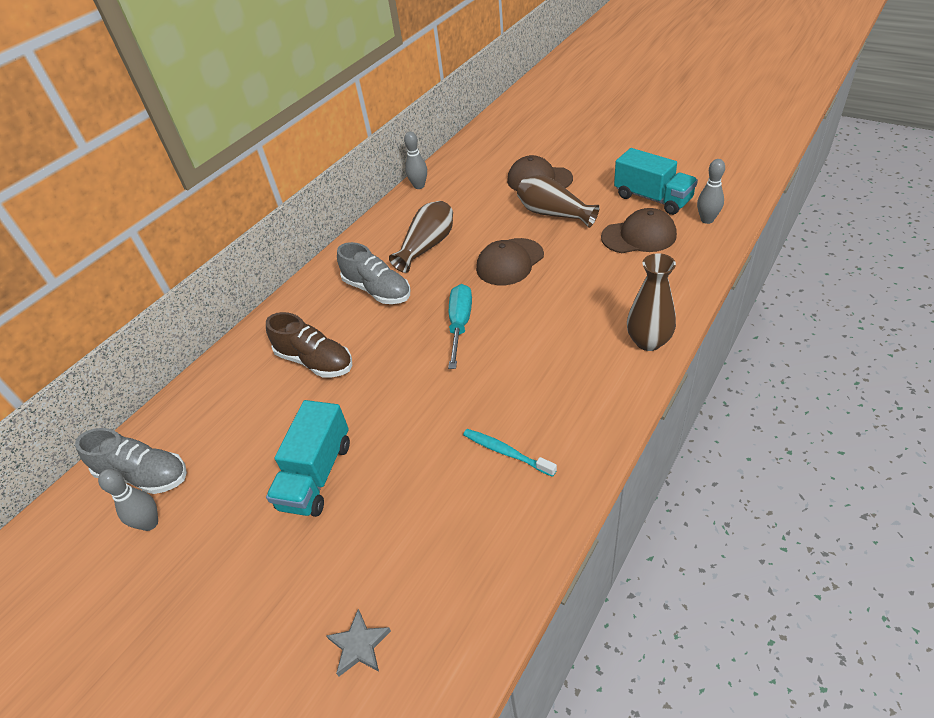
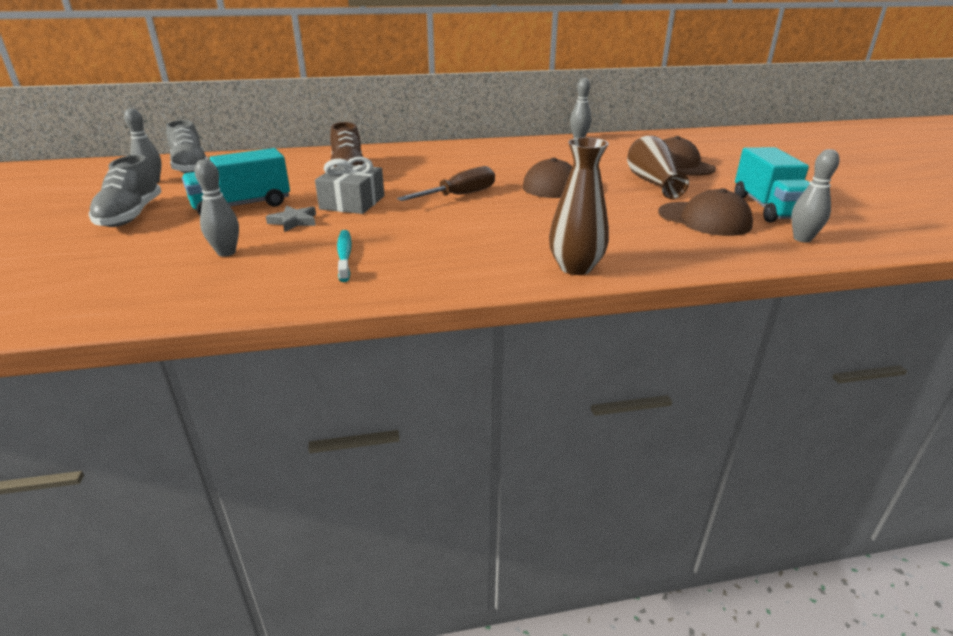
camera: 40 degrees right, 15 degrees down
(359, 645) = (90, 271): grey star -> grey star (294, 221)
(377, 290) = (447, 163): grey shoe -> grey shoe (131, 215)
(398, 396) = (352, 202): none -> grey gift
(420, 527) = (226, 252): none -> grey bowling pin
(427, 246) = (521, 160): brown vase -> none
(460, 324) = (460, 195): turquoise screwdriver -> brown screwdriver

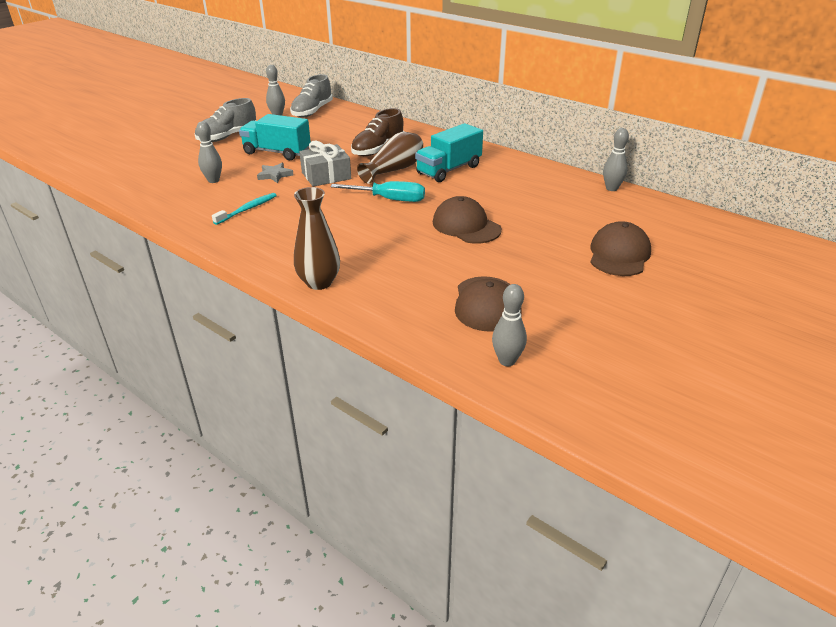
camera: 50 degrees right, 5 degrees up
(460, 195) = (390, 199): brown screwdriver -> turquoise screwdriver
(652, 182) = (544, 256): brown vase -> brown vase (394, 170)
(768, 208) = (565, 327): turquoise truck -> turquoise truck (449, 170)

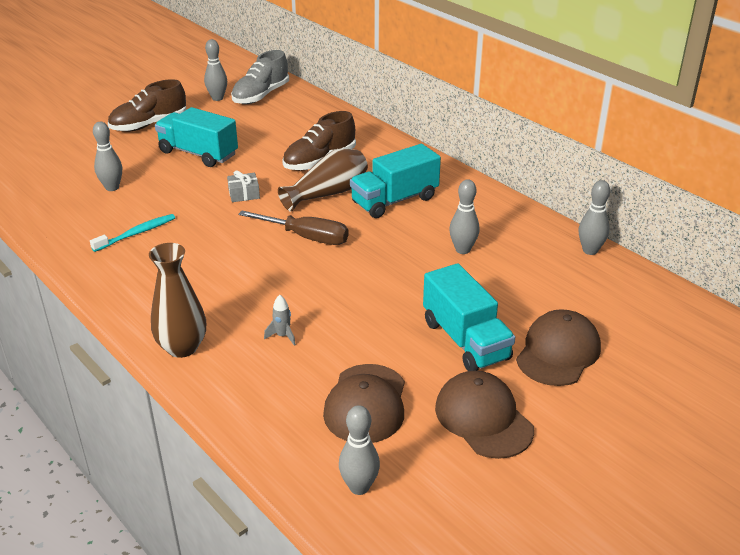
camera: 10 degrees right, 0 degrees up
(227, 137) = (149, 125): grey shoe -> brown shoe
(275, 175) = (184, 187): grey star -> none
(326, 175) = (244, 194): grey gift -> grey gift, size x0.57
(390, 199) = (307, 237): turquoise screwdriver -> brown screwdriver
(399, 266) = (282, 336): none -> grey rocket
(466, 226) = (384, 287): brown cap -> brown cap (483, 418)
(516, 196) = (462, 250): none -> grey bowling pin
(545, 254) = (465, 340): none -> turquoise truck

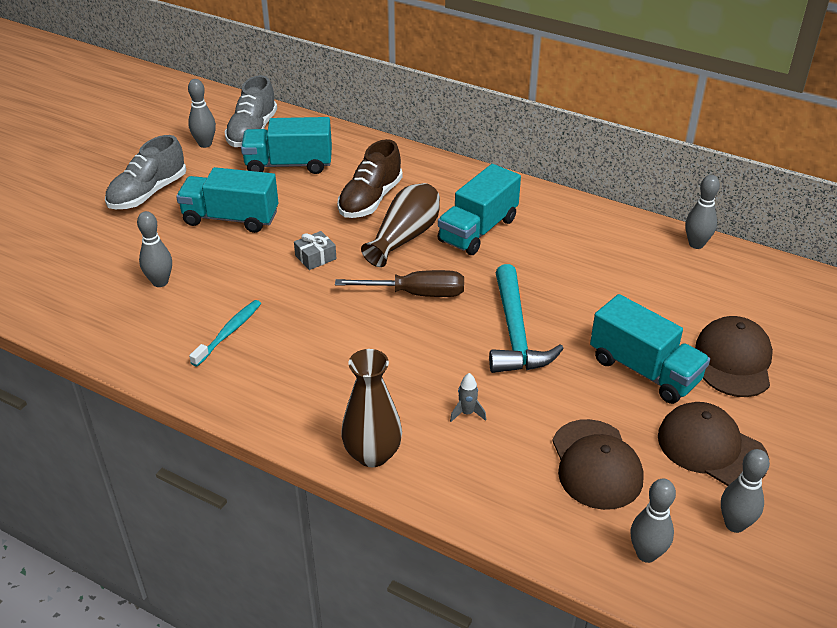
camera: 20 degrees left, 5 degrees up
(149, 125) = (148, 193): brown shoe -> grey shoe
(272, 124) = (289, 165): none -> turquoise truck
(369, 285) = (515, 333): none -> turquoise hammer
(462, 250) = (579, 271): grey bowling pin -> grey bowling pin (734, 524)

